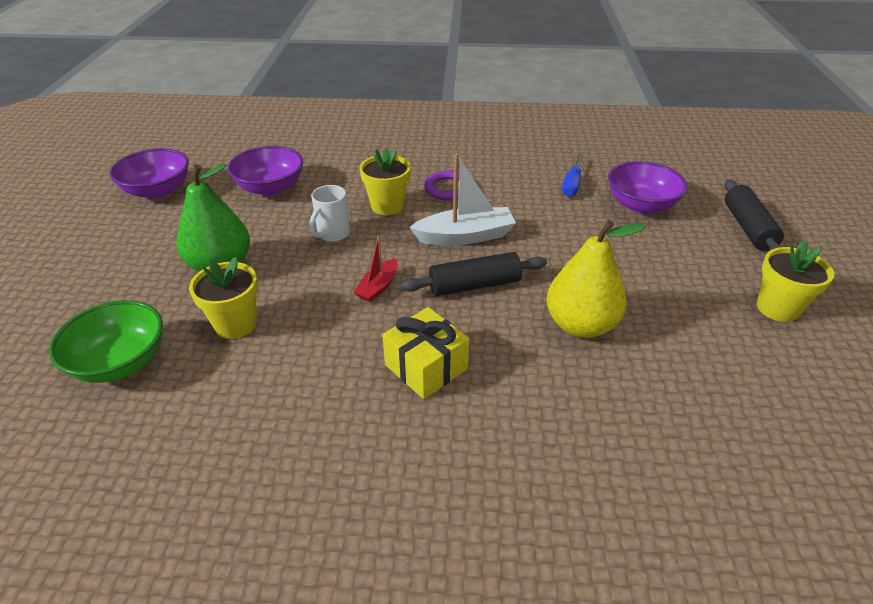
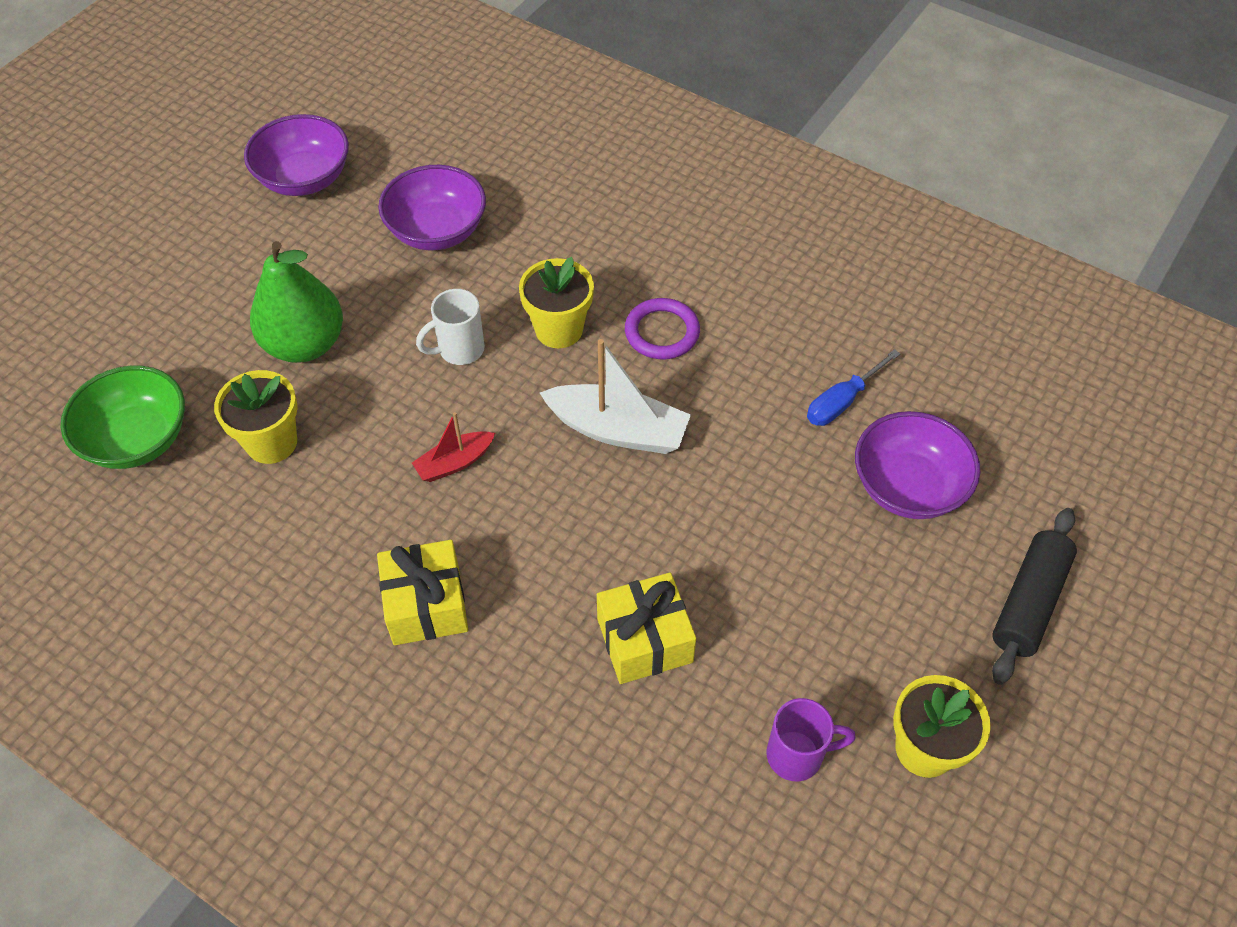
camera: 30 degrees right, 15 degrees up
(474, 285) = (568, 515): black rolling pin -> none
(580, 325) = (644, 640): yellow pear -> yellow gift
(721, 341) = (797, 755): none -> purple mug

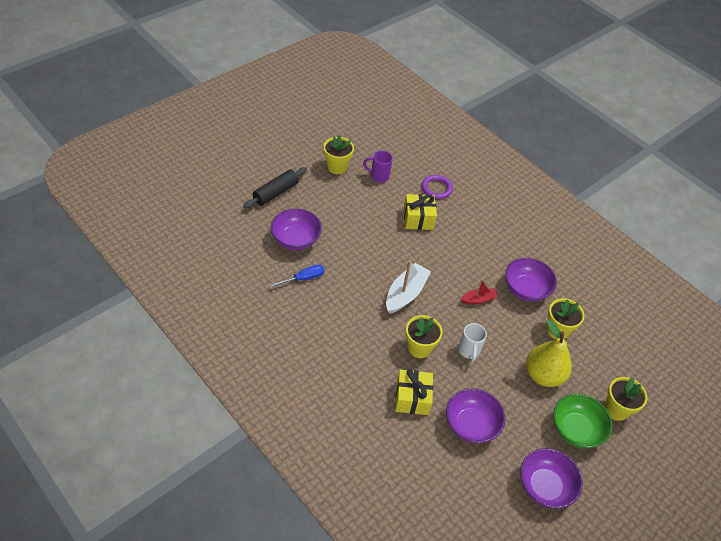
camera: 170 degrees left, 5 degrees down
(137, 439) = (618, 348): green bowl -> green bowl (576, 430)
(162, 320) = (616, 409): none -> yellow flower pot
(305, 344) = (543, 375): green pear -> yellow pear
(345, 520) = (526, 289): none -> purple bowl
(426, 605) = (496, 251): yellow gift -> yellow gift (412, 398)
(459, 350) = (469, 351): white mug -> white mug turned 105 degrees clockwise
(617, 430) = (405, 294): white boat -> white boat turned 90 degrees clockwise
(662, 332) = (370, 332): purple ring -> purple ring (436, 188)

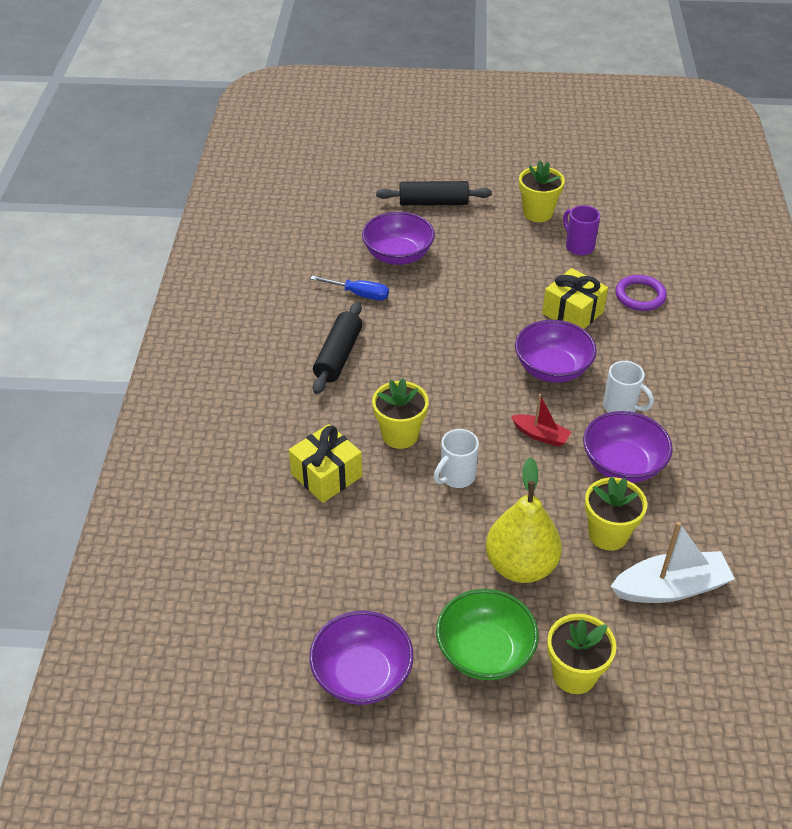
camera: 50 degrees right, 5 degrees down
(337, 324) = (338, 356): none -> black rolling pin
(405, 294) = (455, 375): white boat -> white boat (670, 588)
(471, 425) = (358, 548): purple bowl -> purple bowl (552, 368)
(493, 258) = (621, 407): none -> white mug

